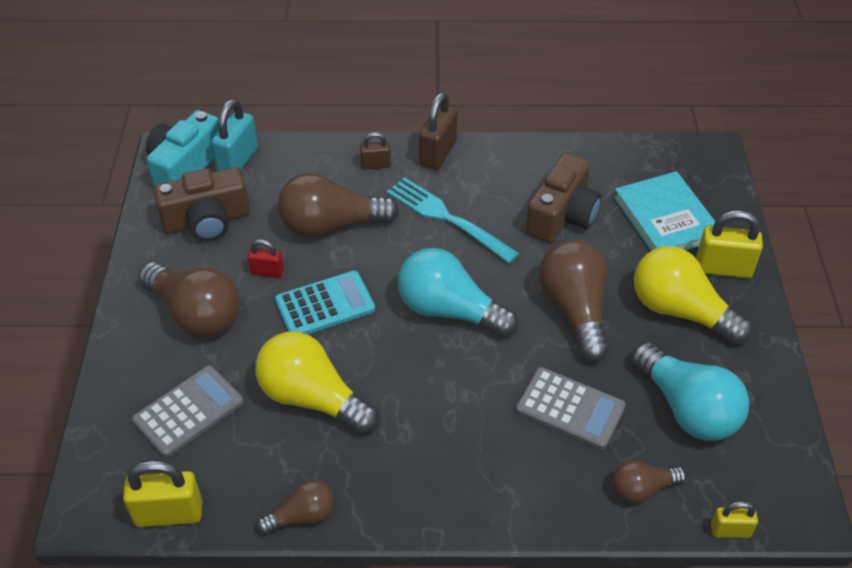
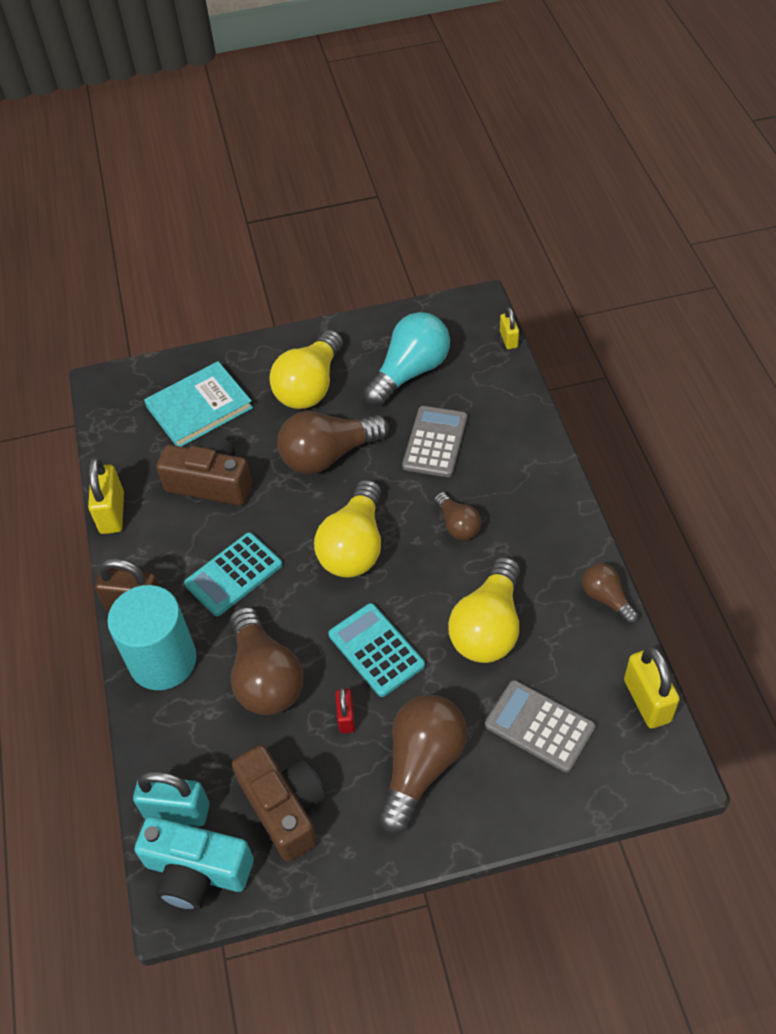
camera: 100 degrees left, 5 degrees up
(376, 165) = (163, 660): brown padlock -> turquoise cylinder
(447, 218) = (233, 574): turquoise fork -> turquoise calculator
(449, 310) = (354, 546): turquoise light bulb -> yellow light bulb
(642, 489) = (493, 389): brown light bulb -> brown light bulb (457, 525)
(723, 268) = (253, 364): yellow padlock -> yellow padlock (112, 513)

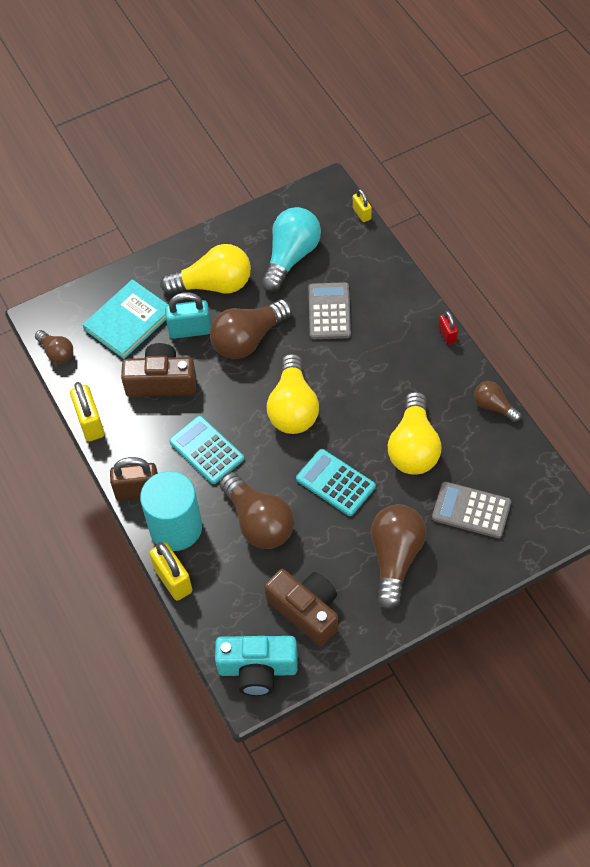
camera: 15 degrees left, 5 degrees up
(177, 811) = (228, 632): turquoise padlock -> turquoise padlock (190, 330)
(233, 574) = (206, 450): turquoise calculator -> turquoise calculator turned 105 degrees clockwise
(310, 386) = (213, 285): yellow light bulb -> yellow light bulb turned 105 degrees counterclockwise
(346, 717) = (329, 537): red padlock -> red padlock (447, 335)
(457, 525) = (367, 374): brown light bulb -> brown light bulb (56, 352)
(647, 700) = (542, 474): yellow padlock -> yellow padlock (173, 580)

